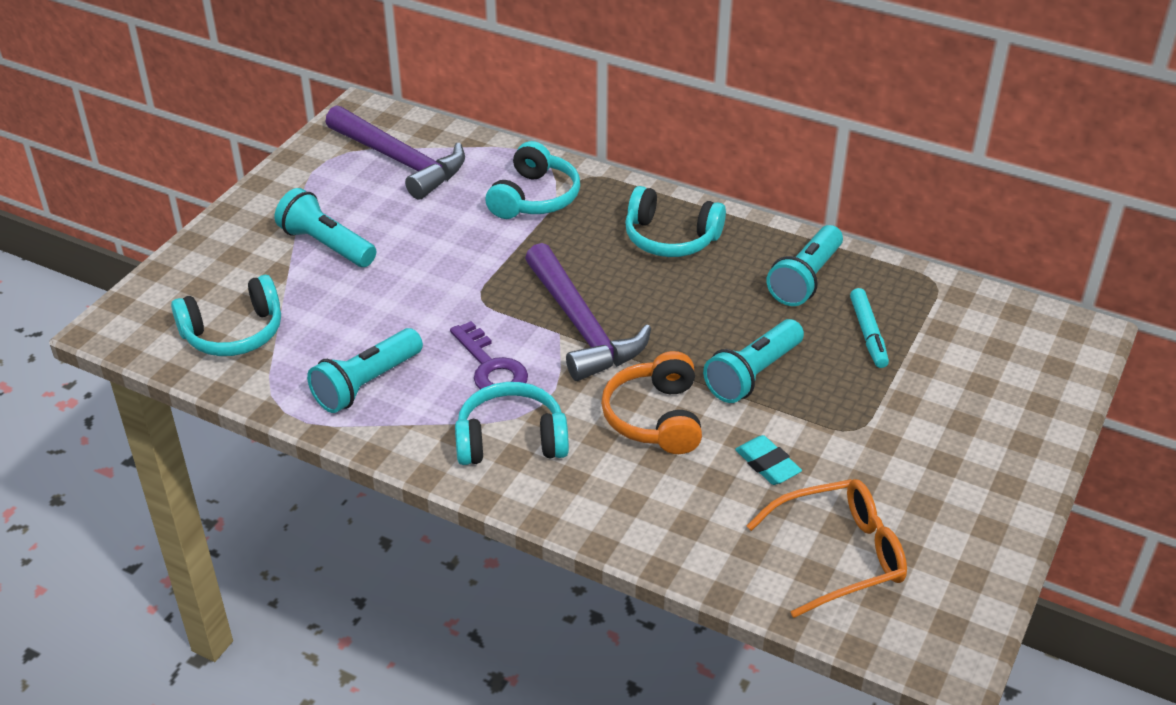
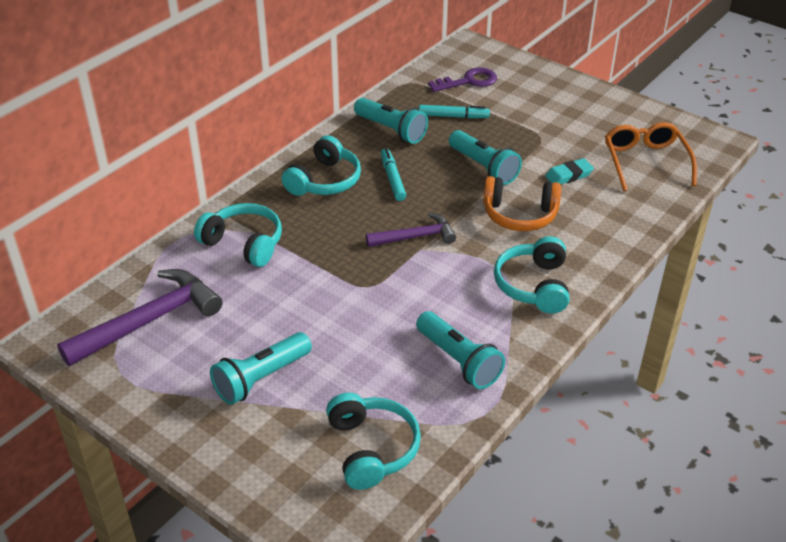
camera: 80 degrees left, 0 degrees up
(491, 367) = (452, 288): purple key -> purple key (468, 81)
(581, 326) = (415, 237): purple hammer -> purple hammer, size x0.60
(695, 293) = (392, 179): none -> turquoise marker

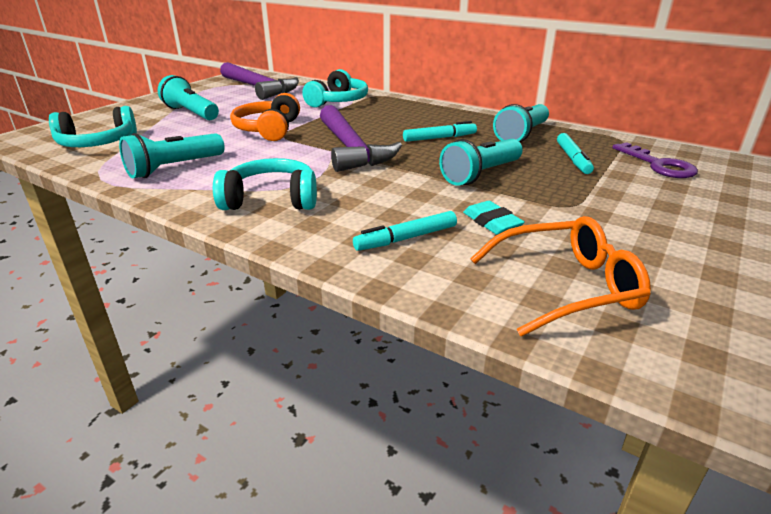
camera: 85 degrees right, 10 degrees down
(324, 181) = (425, 117): turquoise headphones -> none
(415, 237) = (351, 149): purple hammer -> purple hammer, size x1.66
(519, 215) = (397, 193): orange headphones -> orange headphones (268, 130)
(594, 216) = (406, 238): none -> turquoise marker

